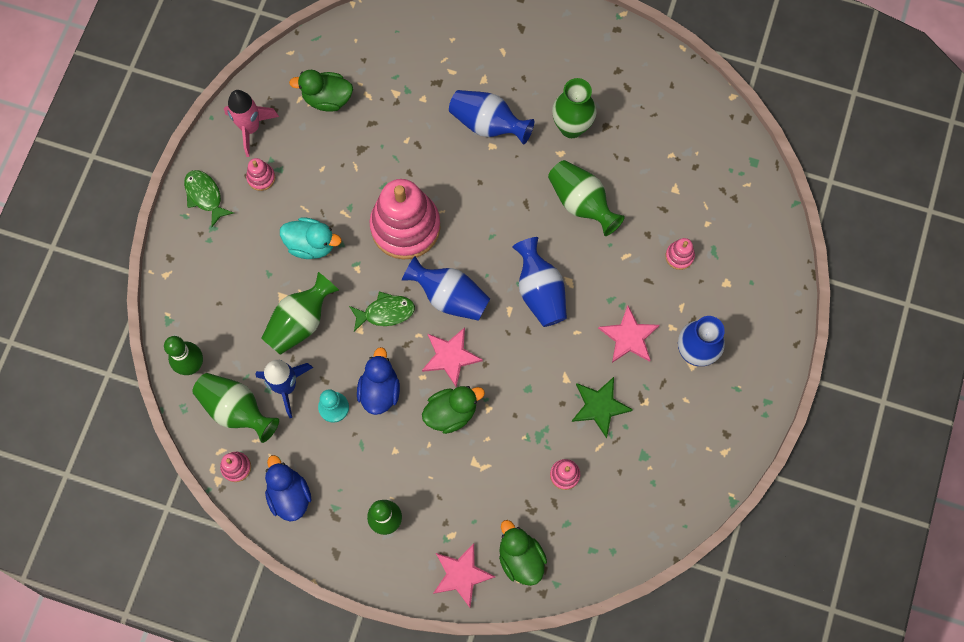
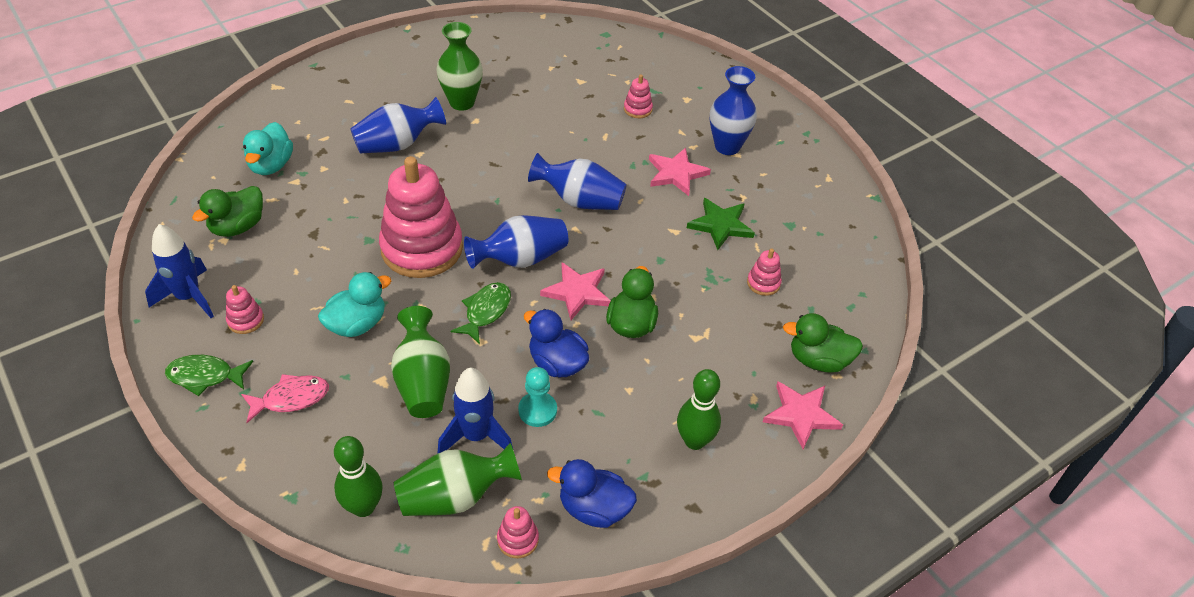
camera: 55 degrees left, 25 degrees down
(228, 258) = (291, 398): none -> pink fish
(250, 128) = (188, 297): pink rocket -> blue rocket
(396, 64) = (271, 165): none -> turquoise duck
(581, 203) = (531, 133): green vase -> none

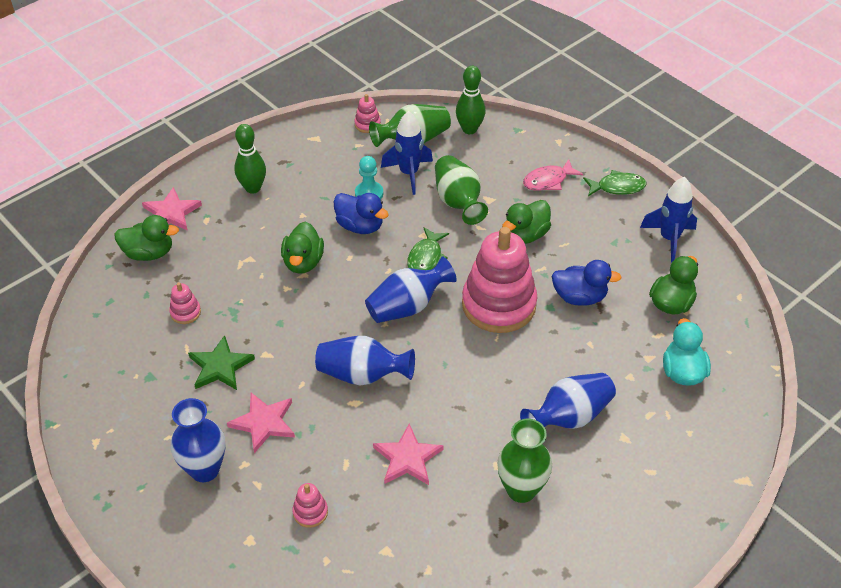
camera: 175 degrees right, 0 degrees up
(245, 320) = (613, 227): pink stacking toy -> none
(357, 324) = (525, 235): turquoise duck -> green duck
(577, 292) = (352, 283): pink star -> pink star (407, 458)
(594, 509) = (321, 144): blue duck -> blue duck (579, 297)

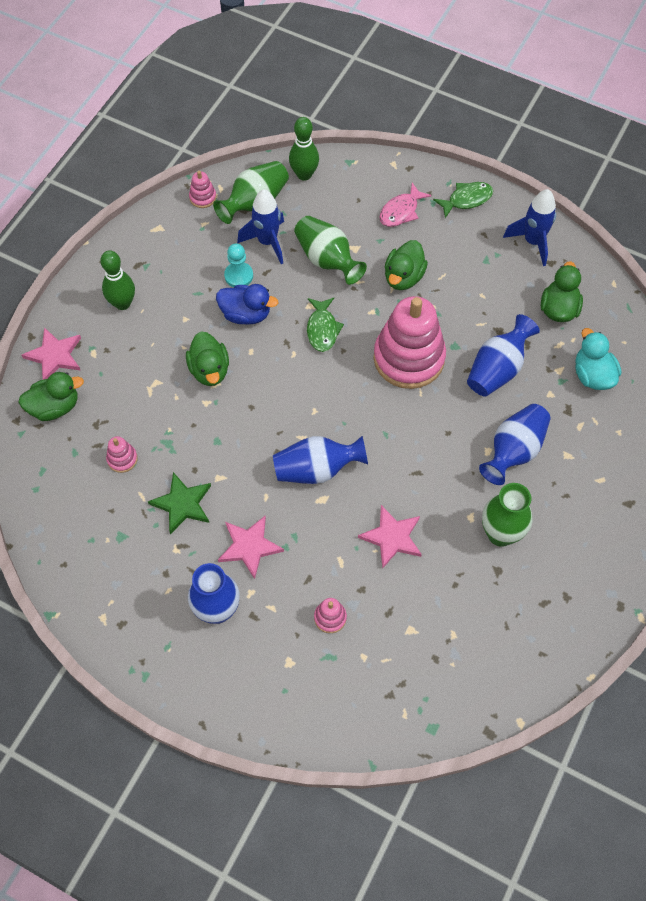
camera: 20 degrees left, 15 degrees up
(407, 306) = (327, 386): blue vase -> blue vase (497, 369)
(579, 297) = (477, 327): blue duck -> none

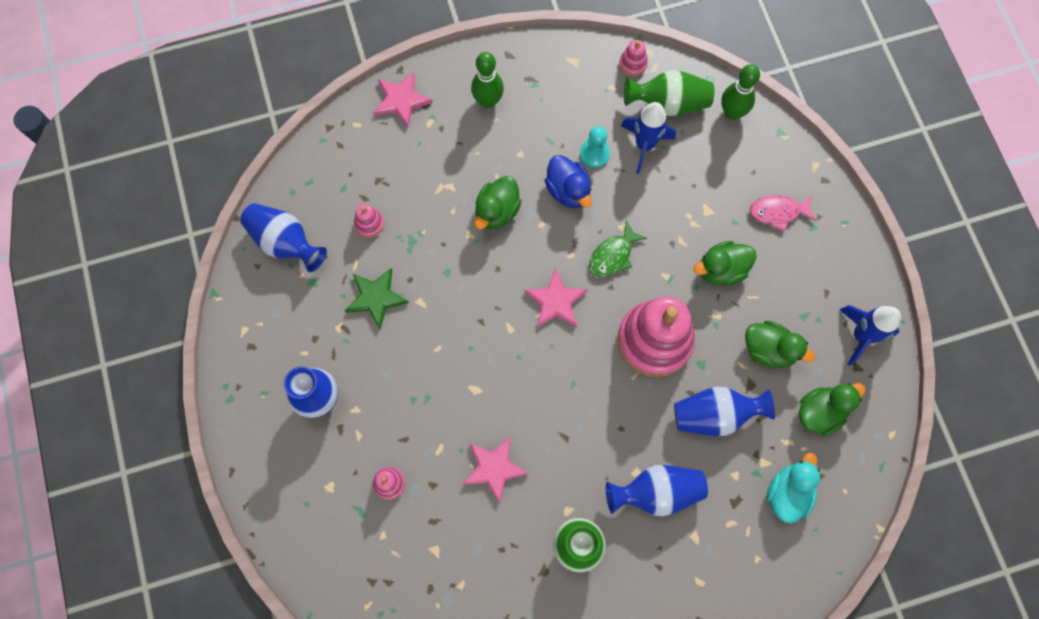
camera: 45 degrees right, 10 degrees up
(55, 407) = (363, 140): green duck -> green duck (768, 350)
(249, 546) = (389, 375): pink star -> pink star (556, 301)
(317, 469) = (494, 363): blue vase -> blue vase (285, 242)
(327, 259) = (675, 201): green vase -> none
(466, 199) = (844, 250): green fish -> none

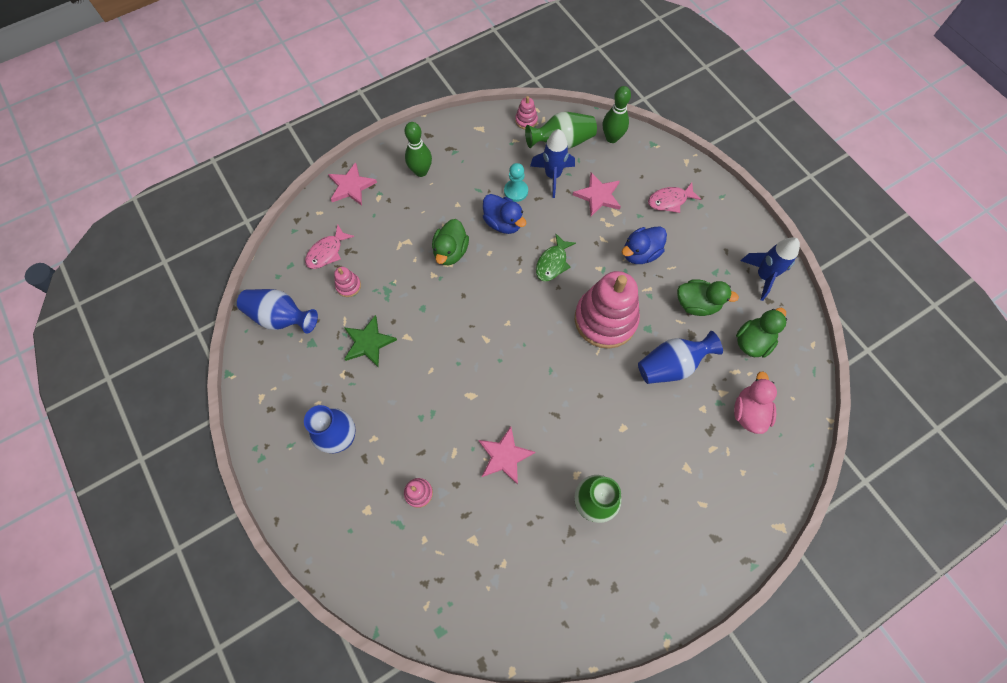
camera: 15 degrees left, 5 degrees down
(354, 176) = (327, 252): none -> pink fish
(556, 301) = (517, 309): pink star -> pink star (598, 196)
(656, 492) = (644, 439): blue vase -> none
(721, 270) = (640, 253): green duck -> blue duck
(787, 493) = (748, 412): turquoise duck -> pink duck

